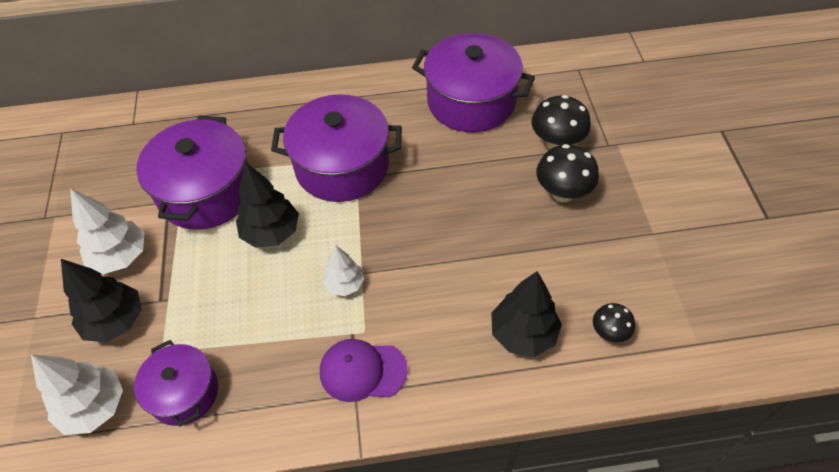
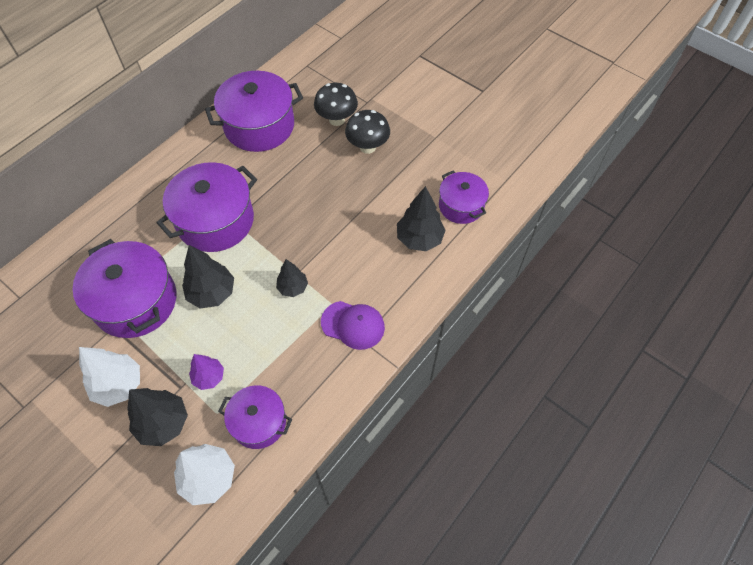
camera: 45 degrees left, 5 degrees up
(190, 311) = (209, 377): none -> purple tree
(344, 284) = (293, 288): white tree -> black tree
(362, 371) = (353, 325): purple cap -> purple cap turned 120 degrees counterclockwise
(609, 333) = (461, 206): black mushroom -> purple pot

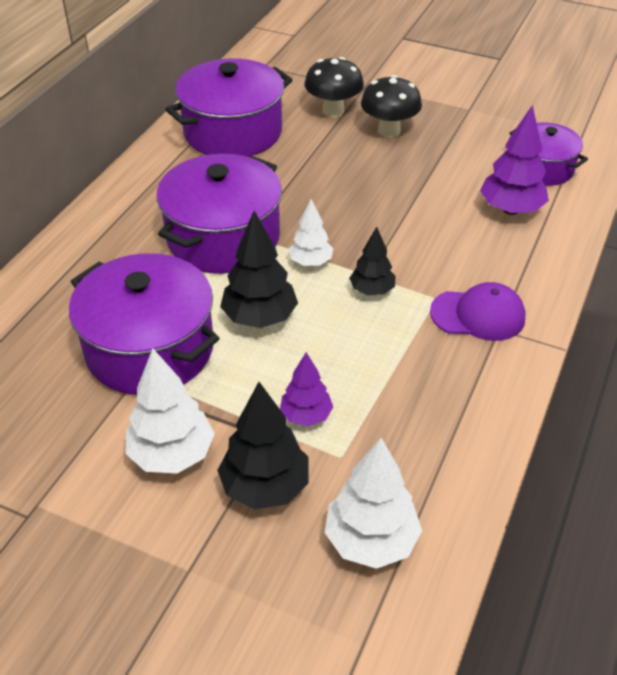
camera: 15 degrees left, 15 degrees down
(259, 422) = (409, 454): purple pot -> none
(263, 254) = (310, 262): none -> white tree
(419, 239) = (510, 209): black tree -> purple tree

